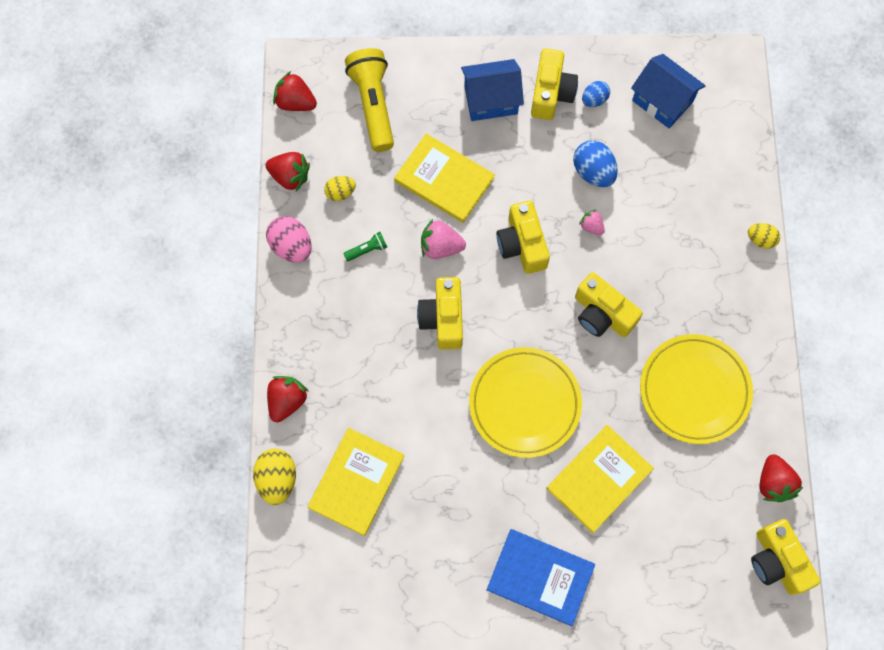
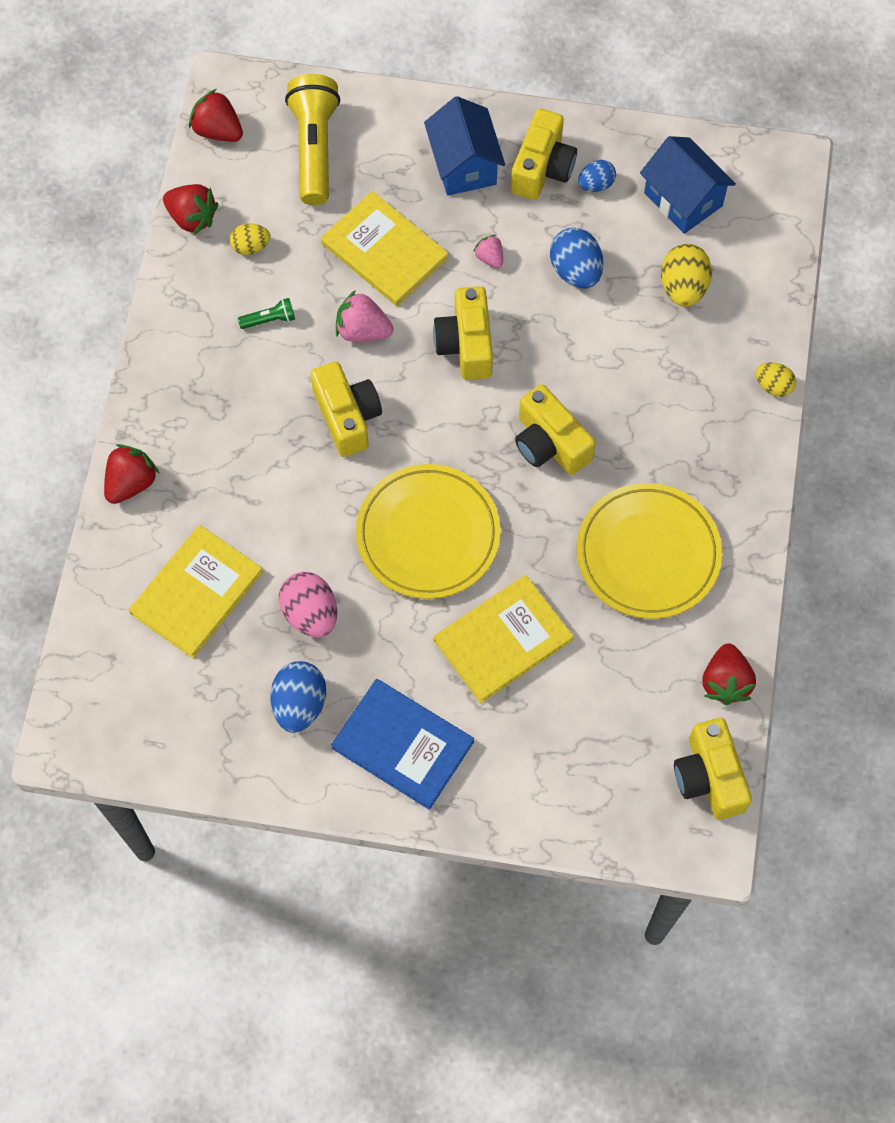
camera: 10 degrees right, 5 degrees down
(277, 479) = (99, 573): yellow egg -> yellow egg (683, 288)
(292, 246) = (176, 301): pink egg -> pink egg (310, 614)
(443, 318) = (347, 417): yellow camera -> yellow camera turned 150 degrees clockwise
(454, 558) = (299, 704): none -> blue egg
(491, 100) = (464, 165): blue house -> blue house turned 75 degrees clockwise
(591, 226) = (559, 336): pink strawberry -> pink strawberry (489, 258)

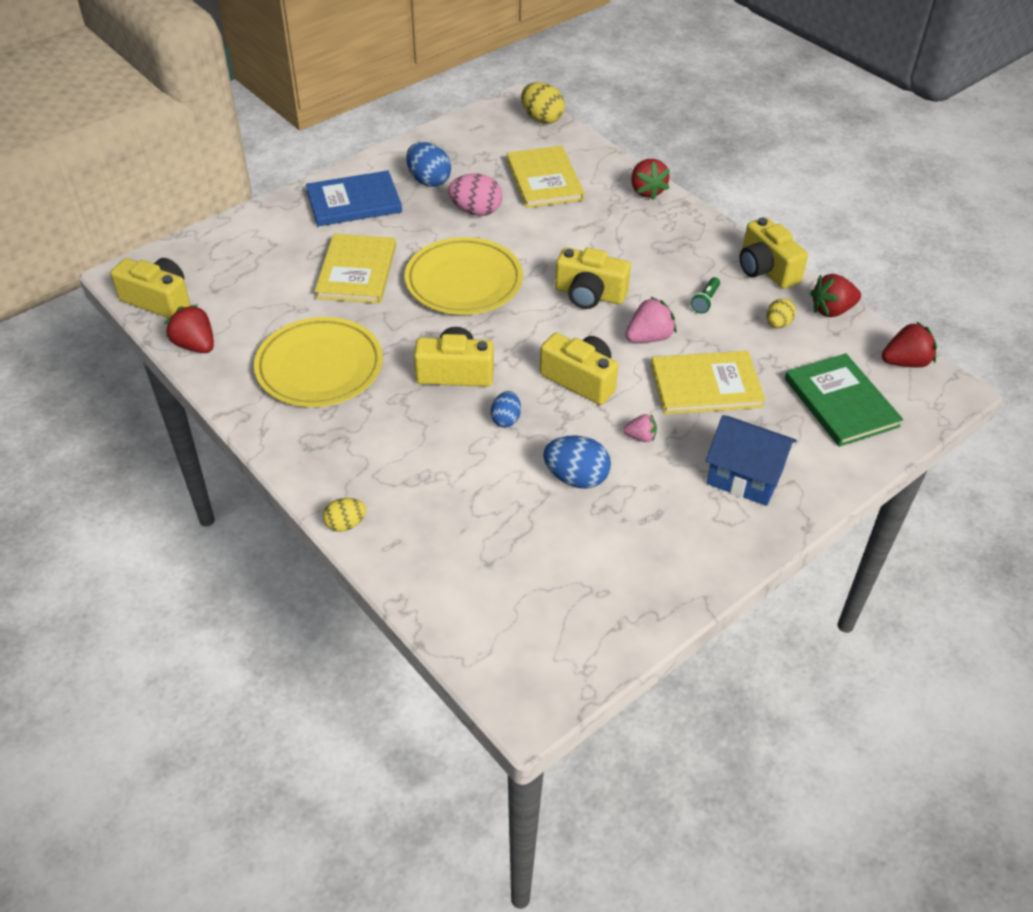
camera: 130 degrees right, 20 degrees down
(314, 149) = (841, 402): yellow flashlight -> green book
(542, 168) = (695, 522): yellow camera -> yellow camera (766, 269)
(596, 184) = (644, 546): blue egg -> blue egg (506, 419)
(683, 199) = (571, 595): blue house -> none
(683, 288) = (490, 532): yellow egg -> yellow egg (542, 119)

